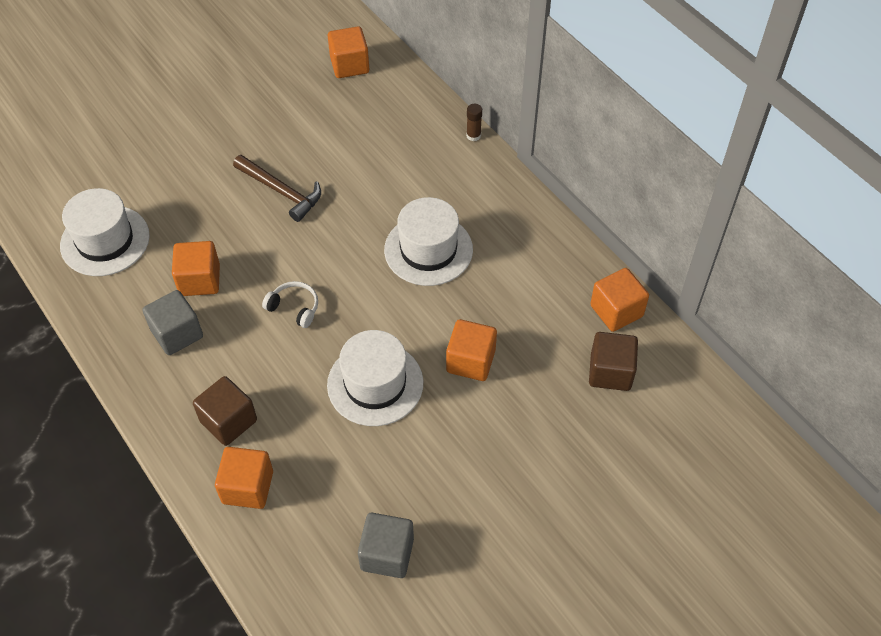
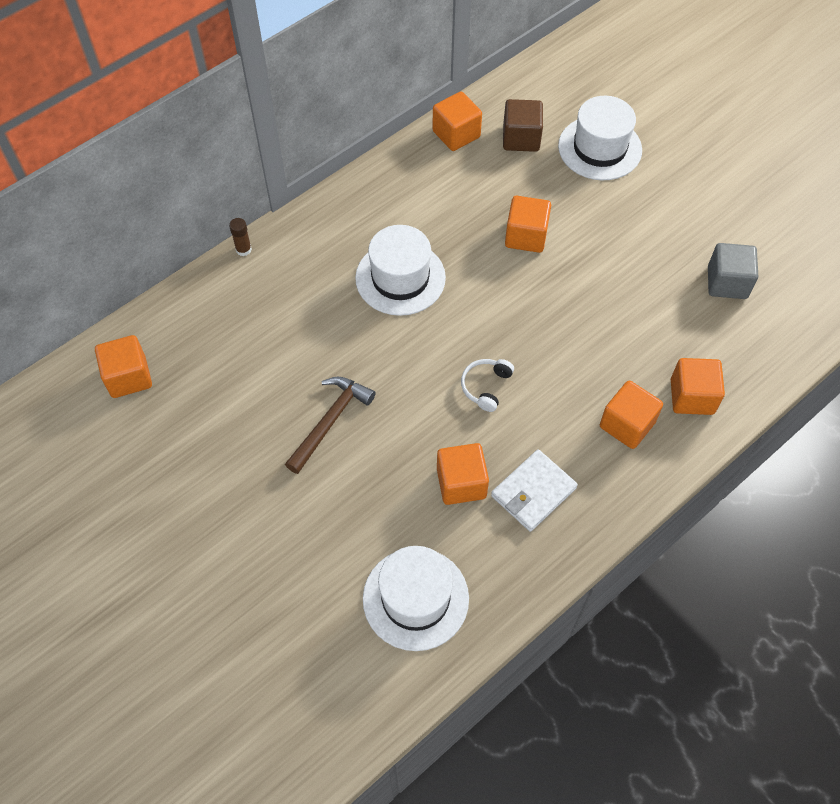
camera: 95 degrees left, 5 degrees up
(177, 334) = (533, 492): grey cube -> white wallet
(228, 421) = (627, 424): brown cube -> orange cube
(375, 384) = (563, 307): white hat -> white hat (600, 148)

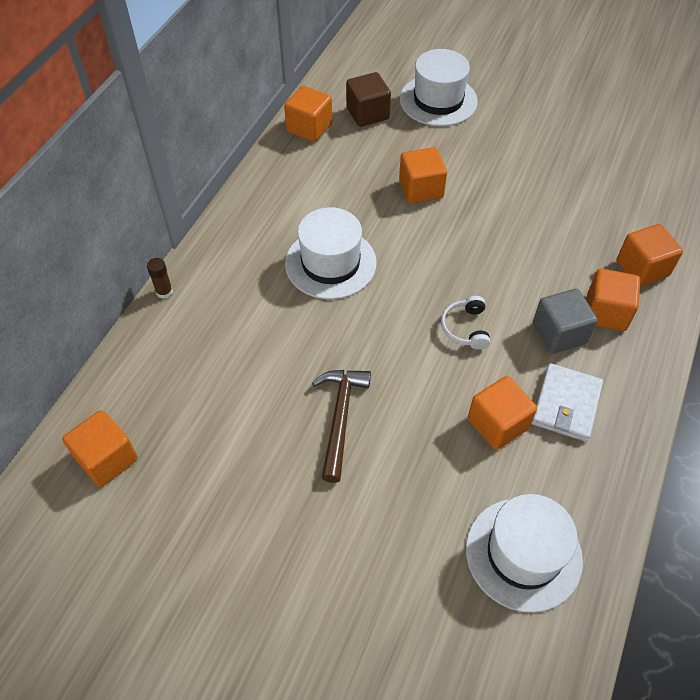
camera: 25 degrees left, 5 degrees down
(727, 282) = (607, 168): grey cube -> grey cube (559, 333)

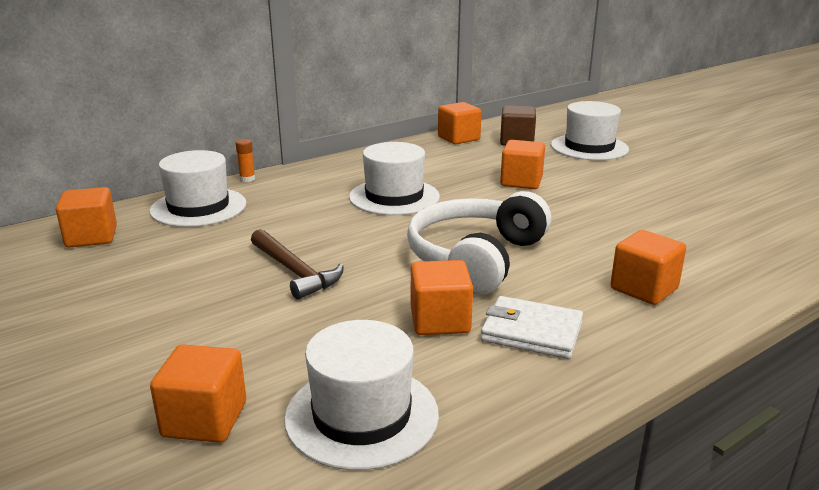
camera: 30 degrees right, 30 degrees down
(163, 362) = (198, 207): none -> white hat
(164, 292) = (247, 179): brown glue stick -> orange glue stick
(340, 418) = (295, 272): brown hammer -> brown hammer turned 105 degrees clockwise
(465, 328) = (476, 258): white headphones -> white headphones, size x2.38
(559, 333) = (573, 287): grey cube -> none
(566, 404) = (531, 332): white wallet -> white wallet turned 60 degrees clockwise
(642, 268) = (718, 274): orange cube -> orange cube (204, 419)

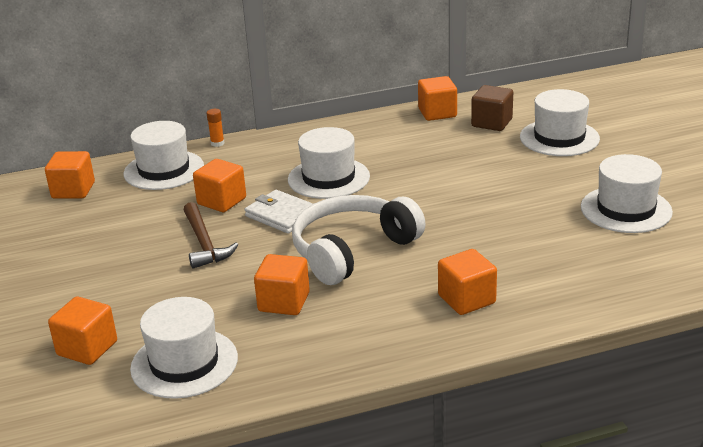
camera: 20 degrees right, 5 degrees up
(521, 182) = (455, 174): orange cube -> orange cube (222, 201)
(531, 332) = (345, 322): white wallet -> white wallet (282, 215)
(708, 193) = (626, 209): none -> white hat

